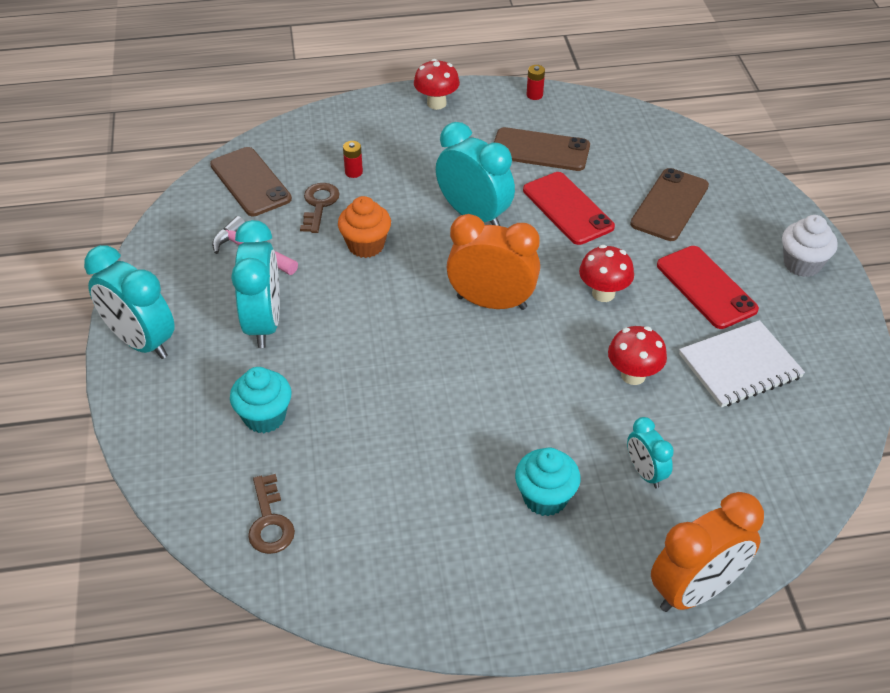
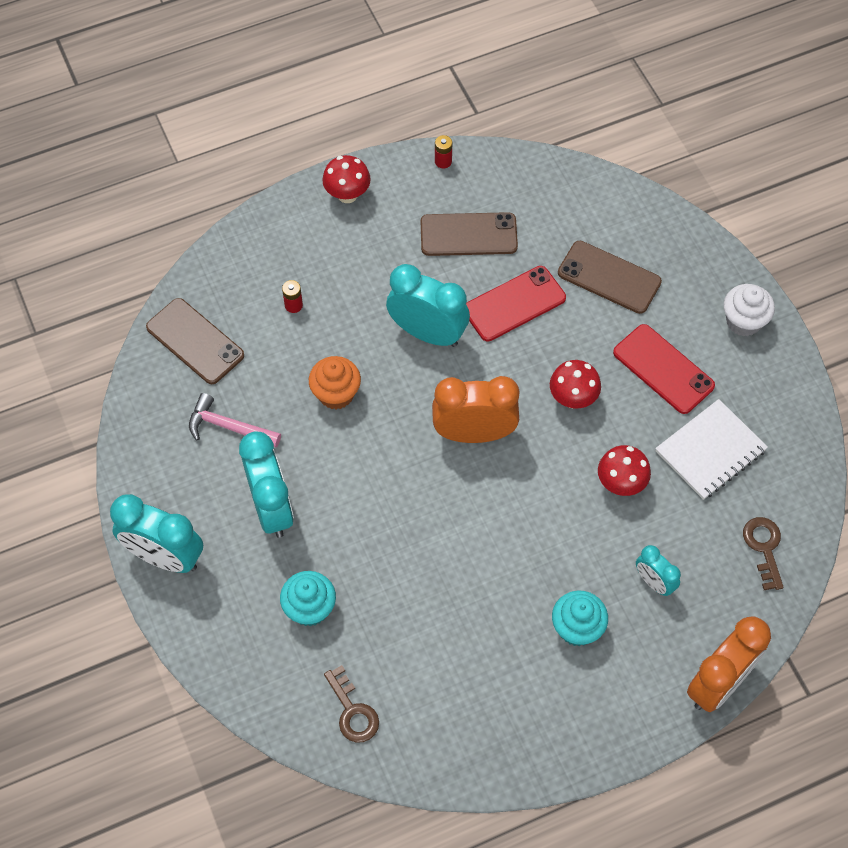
camera: 15 degrees left, 15 degrees up
(319, 205) = (274, 355): brown key -> brown key (764, 548)
(567, 208) = (514, 304): red phone -> red phone turned 75 degrees counterclockwise
(670, 205) = (609, 277): brown phone -> brown phone turned 75 degrees counterclockwise

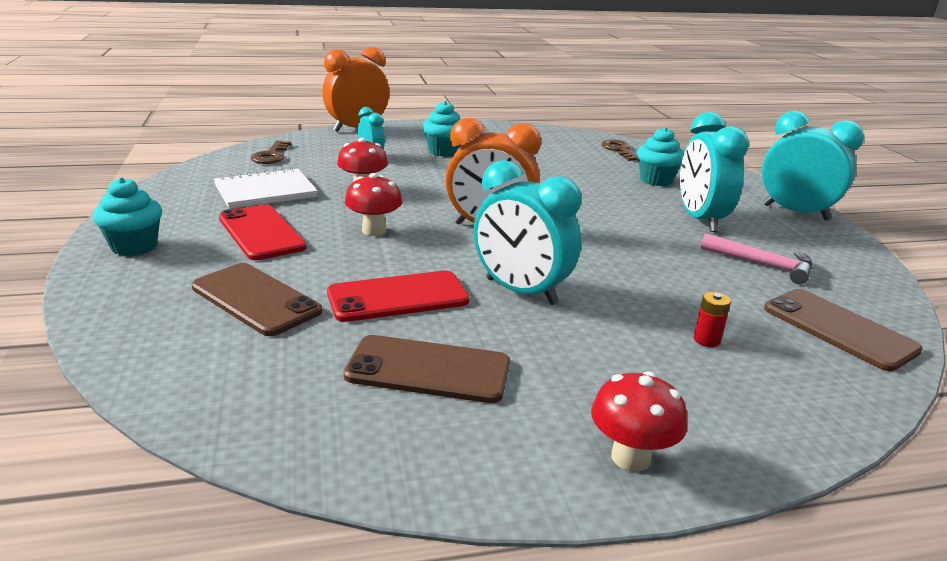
camera: 170 degrees left, 35 degrees down
(336, 394) = (640, 267): orange cupcake -> none
(443, 161) = (431, 480): red battery -> none
(743, 321) = (134, 246): white cupcake -> turquoise cupcake

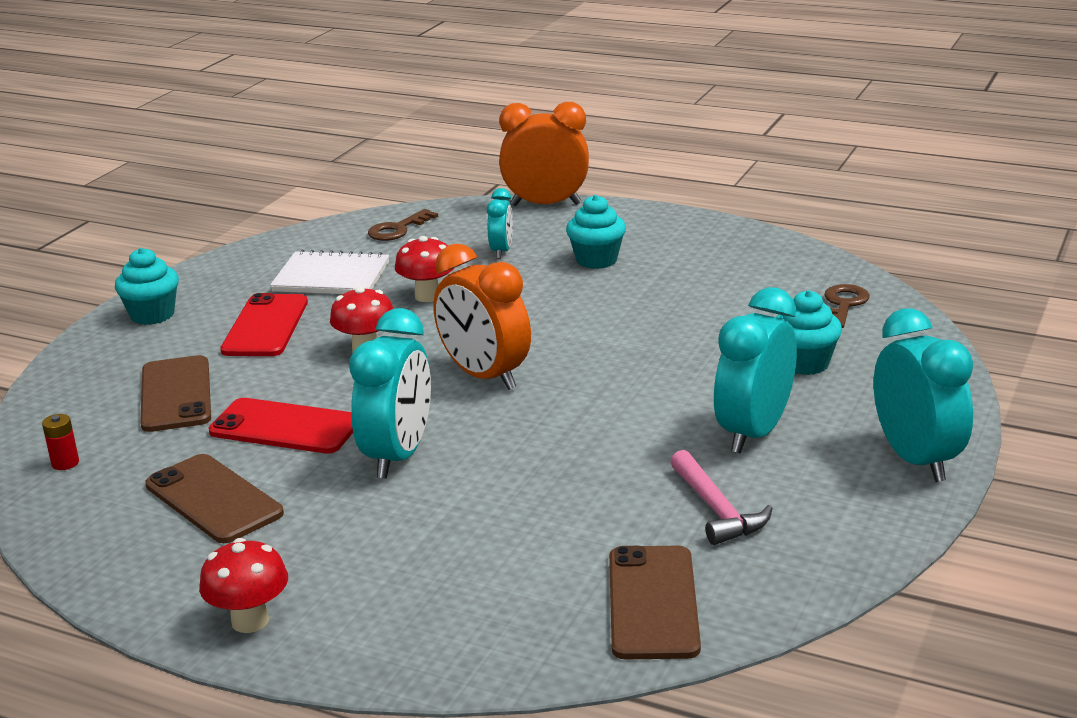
camera: 40 degrees right, 0 degrees up
(521, 292) = (398, 456): turquoise clock -> turquoise clock turned 150 degrees counterclockwise
(706, 340) = (489, 561): red battery -> red battery (65, 463)

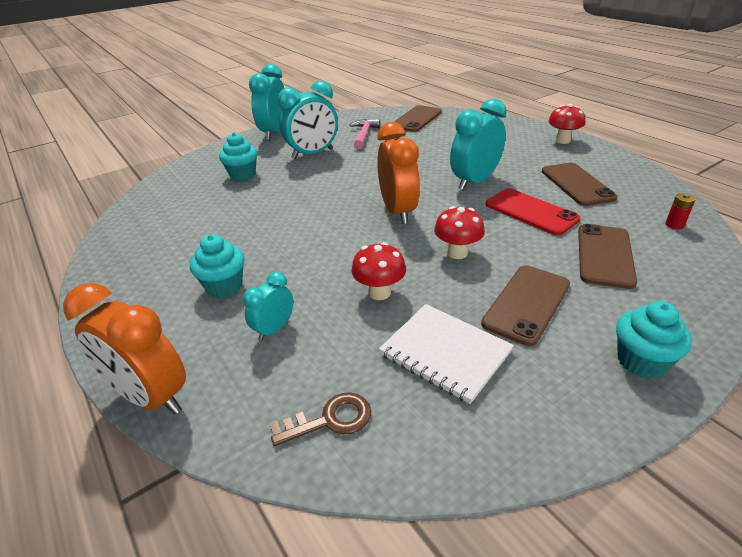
camera: 150 degrees left, 10 degrees up
(266, 326) = (526, 304): red phone -> brown phone
(843, 305) = (166, 199): brown key -> none

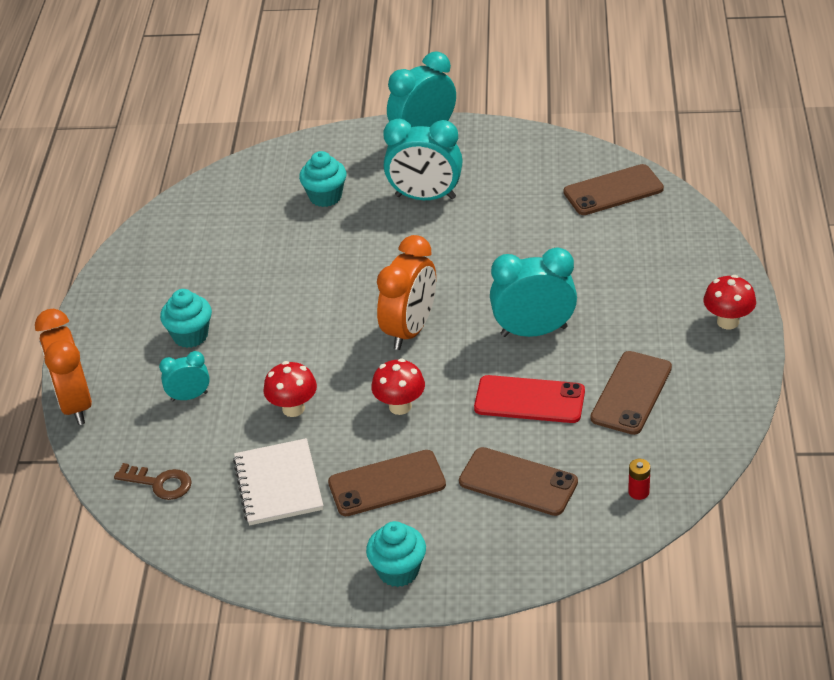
camera: 40 degrees right, 5 degrees up
(364, 135) = (516, 191): pink hammer -> none
(531, 212) = (529, 400): red phone -> red phone turned 75 degrees counterclockwise
(605, 255) = (518, 482): brown phone -> brown phone turned 60 degrees clockwise

